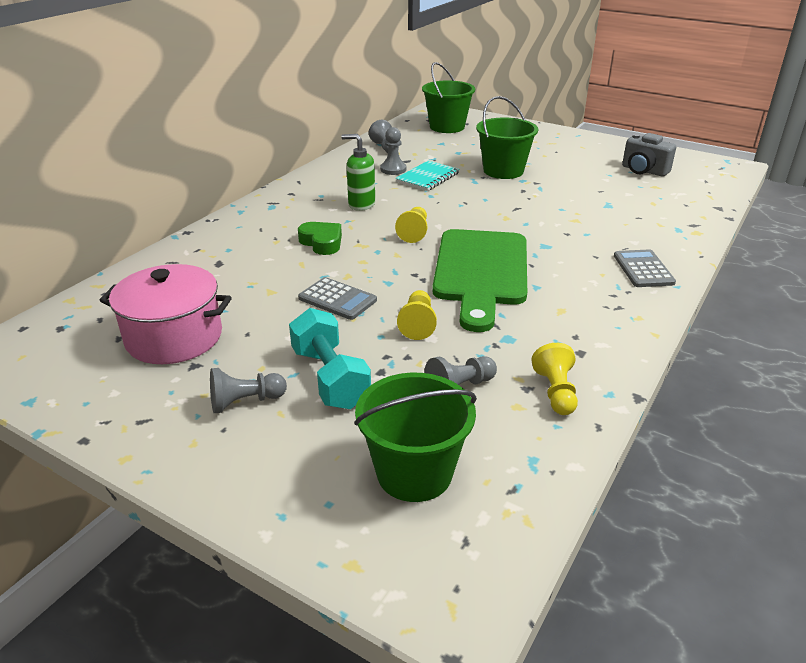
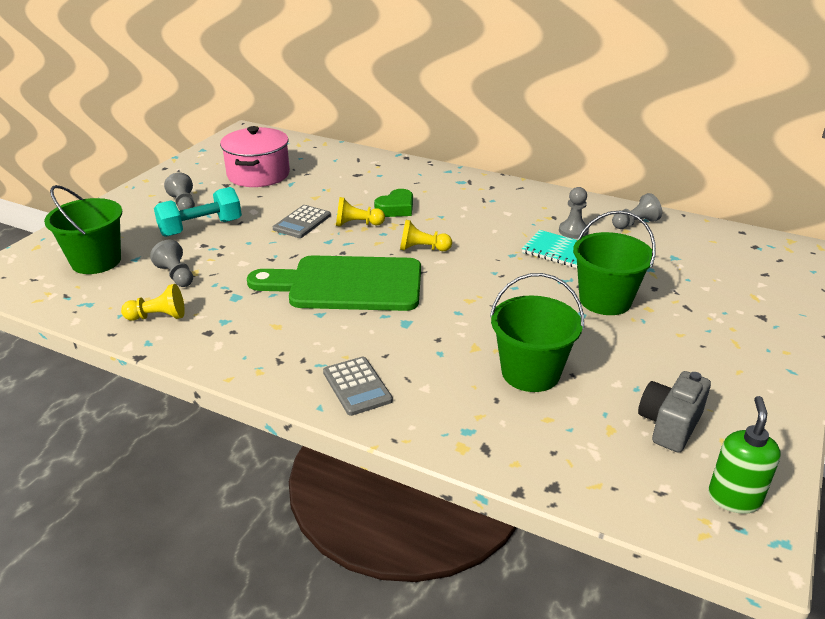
camera: 85 degrees right, 0 degrees up
(361, 204) = (477, 220): green soap dispenser -> green soap dispenser (734, 498)
(418, 324) = (262, 256): yellow pawn -> yellow pawn (357, 224)
(447, 127) = (738, 260): green bucket -> green bucket (530, 373)
(643, 269) = (357, 386): grey calculator -> grey calculator turned 75 degrees clockwise

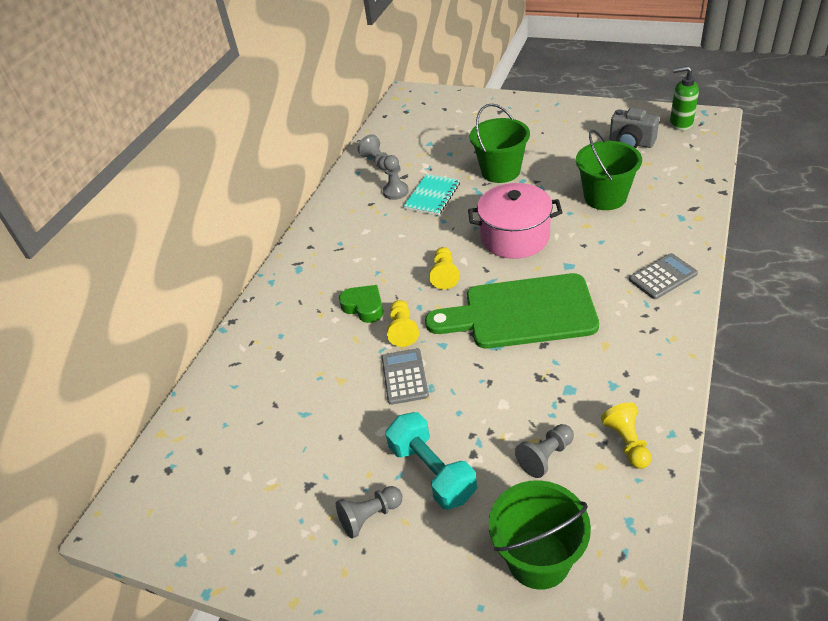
camera: 90 degrees left, 10 degrees up
(258, 174) = (277, 457): pink pot -> pink pot (515, 237)
(302, 222) = (405, 376): grey calculator -> grey calculator turned 120 degrees counterclockwise
(347, 284) = (521, 313): green cutting board -> green cutting board turned 90 degrees clockwise

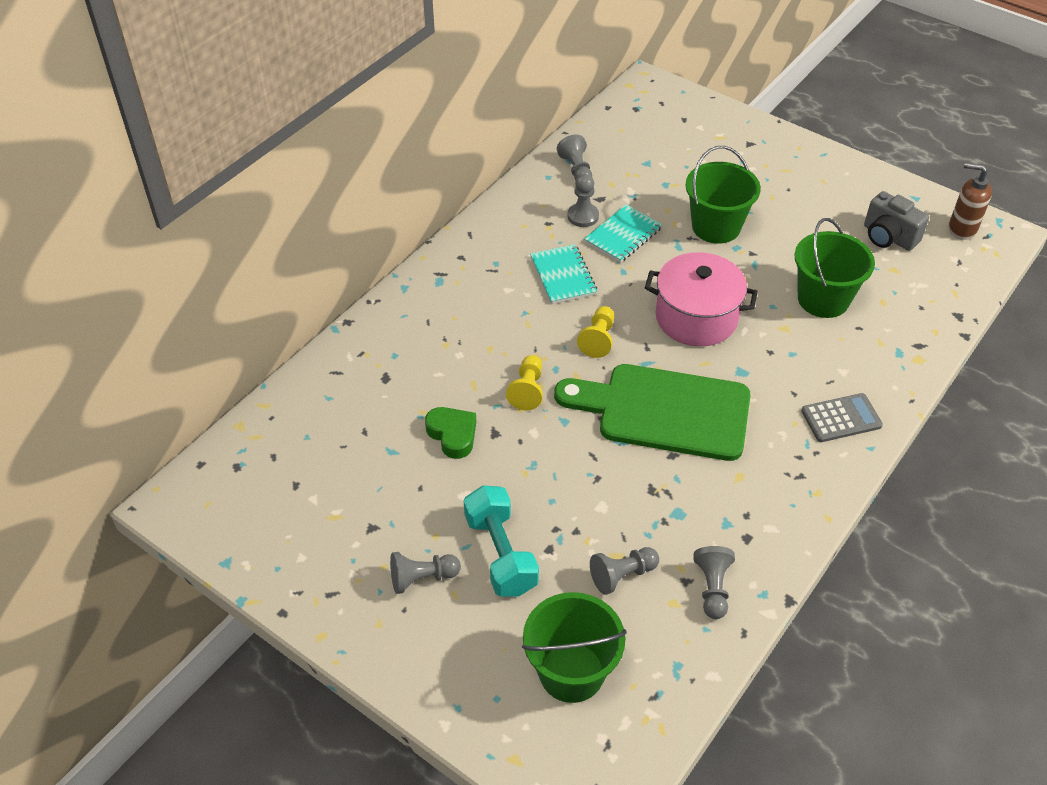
camera: 10 degrees right, 5 degrees up
(364, 307) = (495, 350): green heart -> green heart (453, 435)
(397, 237) = (563, 276): none -> turquoise notebook
(405, 376) = (510, 444): grey calculator -> none
(627, 442) = (712, 588): yellow pawn -> grey pawn
(680, 124) = (961, 229): green soap dispenser -> brown soap dispenser

